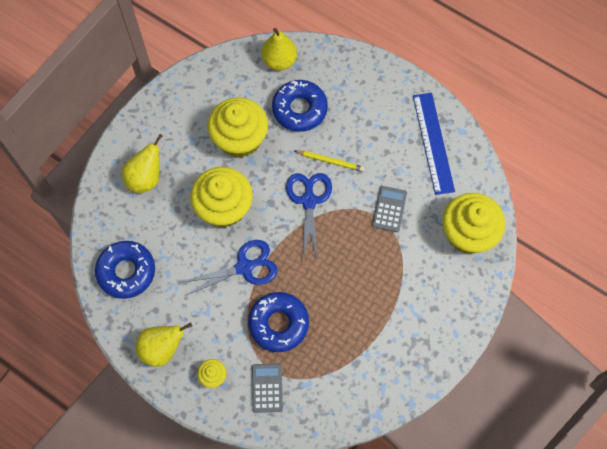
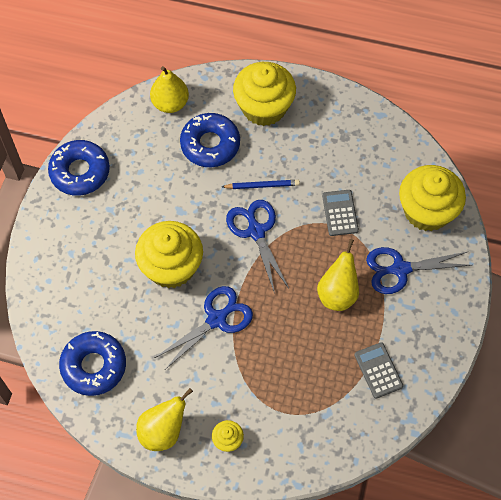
camera: 20 degrees left, 5 degrees down
(146, 178) = (77, 264): yellow pear -> yellow pear (337, 293)
(240, 139) = (160, 193): yellow cupcake -> yellow cupcake (264, 107)
(267, 388) = (288, 432): grey calculator -> grey calculator (378, 370)
(278, 324) = (274, 363): blue donut -> blue donut (80, 172)
(330, 161) = (262, 185): yellow pencil -> blue pencil
(422, 278) = (400, 269): none -> blue scissors
(433, 143) = (357, 135): blue ruler -> none

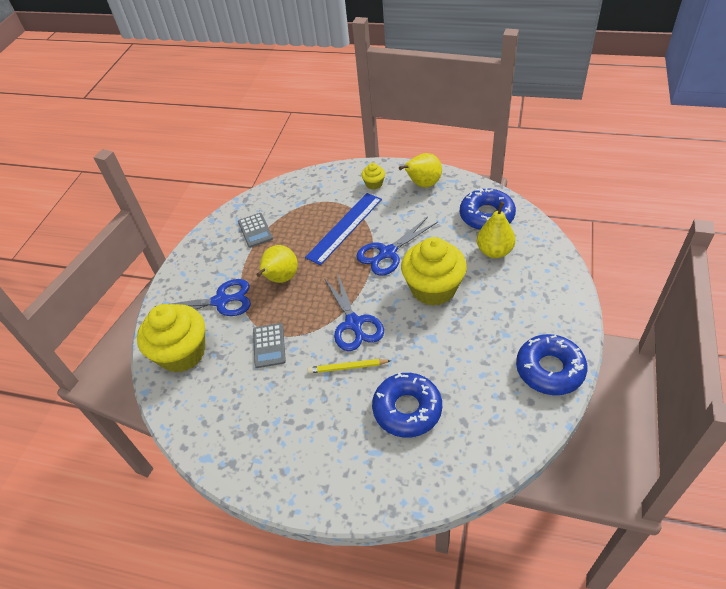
camera: 175 degrees left, 15 degrees down
(170, 103) = (462, 459): yellow pear -> yellow pear (494, 251)
(262, 185) = (347, 367): blue pencil -> yellow pencil
(264, 107) = (345, 460): yellow cupcake -> none
(266, 364) = (344, 227): none -> blue ruler

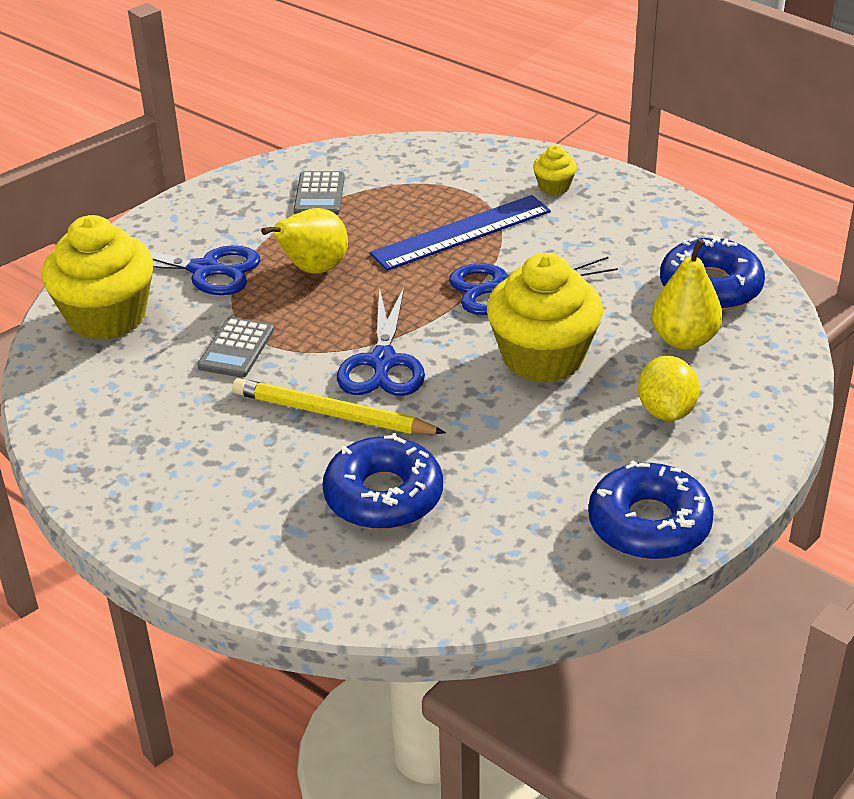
camera: 20 degrees right, 10 degrees down
(347, 367) = (332, 414): yellow pencil -> yellow pencil, size x1.57
(423, 184) = (635, 211): yellow pear -> none
(513, 297) = (666, 411): none -> yellow lemon

